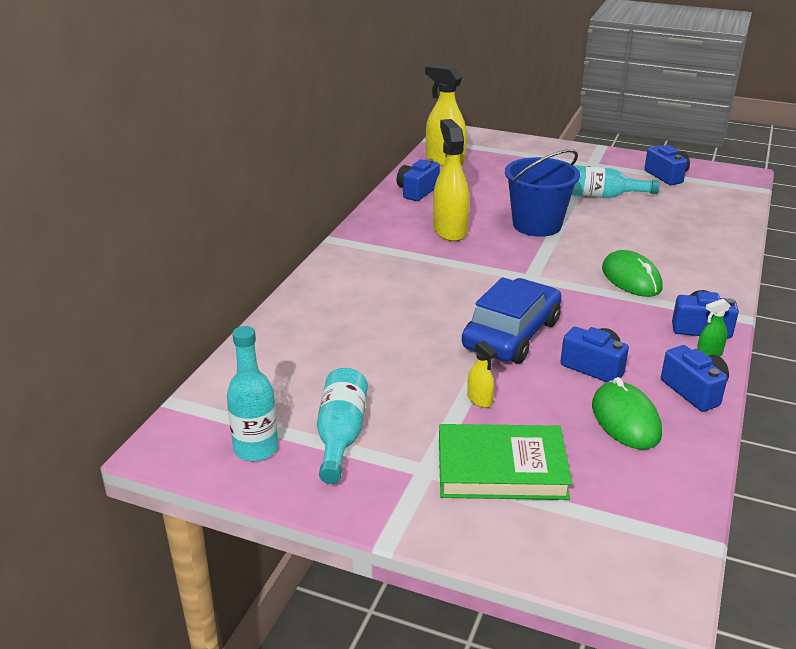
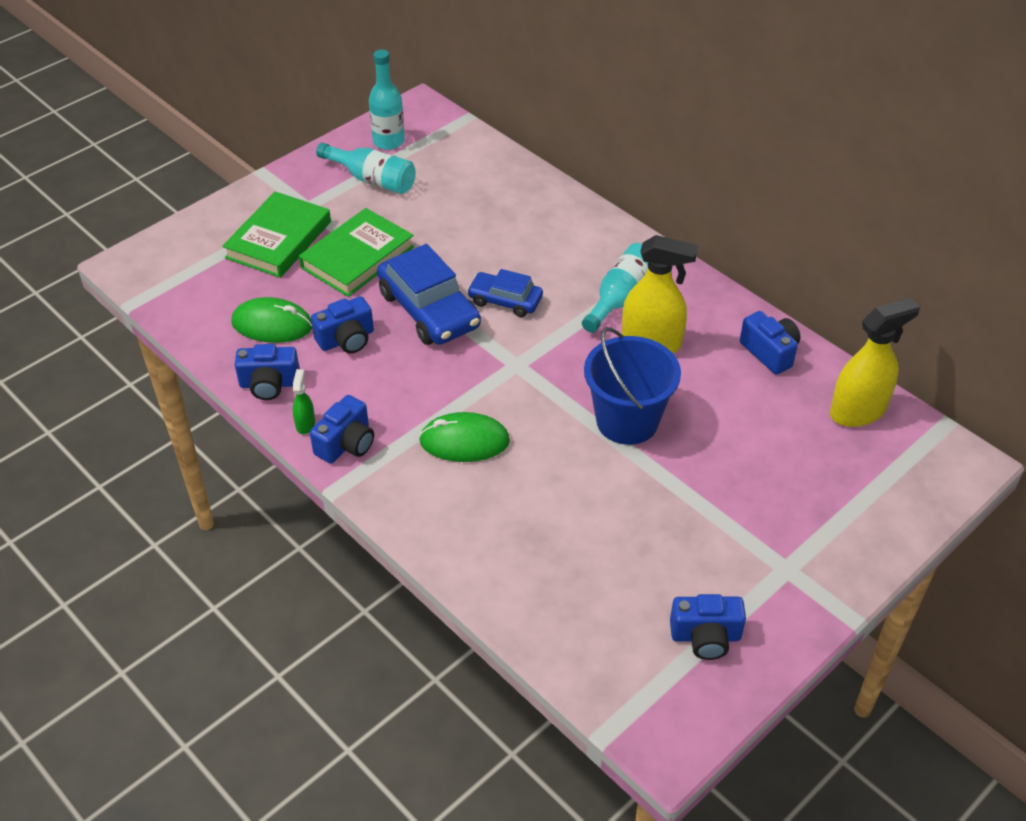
camera: 115 degrees right, 15 degrees up
(462, 300) = (505, 301): none -> blue car
(479, 400) = (357, 257): yellow spray bottle -> green book
(601, 196) = (675, 522): turquoise bottle -> turquoise bottle (620, 297)

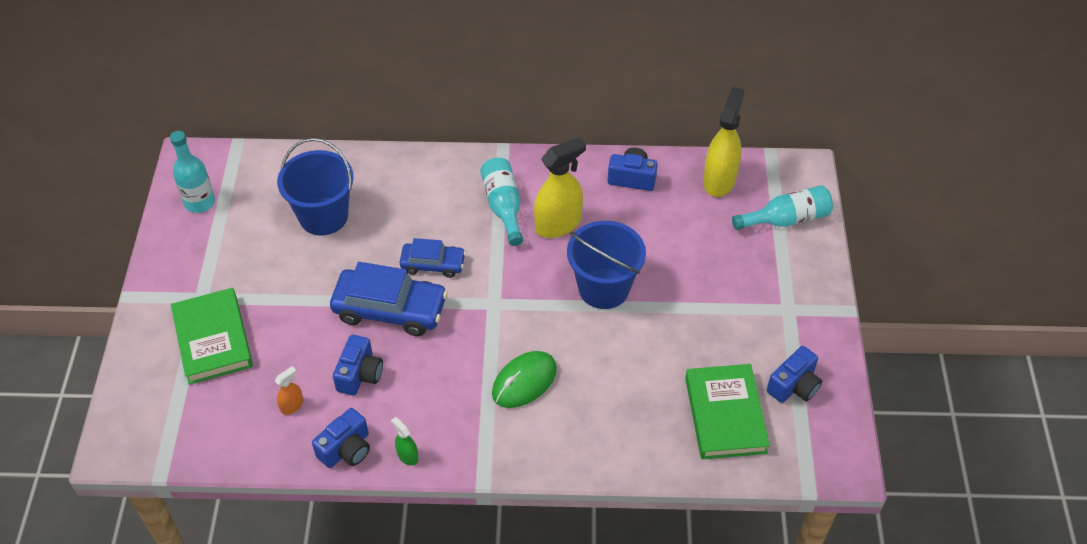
camera: 45 degrees left, 5 degrees up
(272, 324) = (292, 405): green mouse -> orange spray bottle
(346, 444) = (452, 446): blue camera -> none
(357, 257) = (290, 309): green book -> green book (725, 415)
(372, 179) = (225, 241): turquoise bottle -> turquoise bottle (786, 219)
(465, 209) = (323, 216): none -> blue bucket
(505, 301) = (433, 264): blue car -> blue car turned 150 degrees counterclockwise

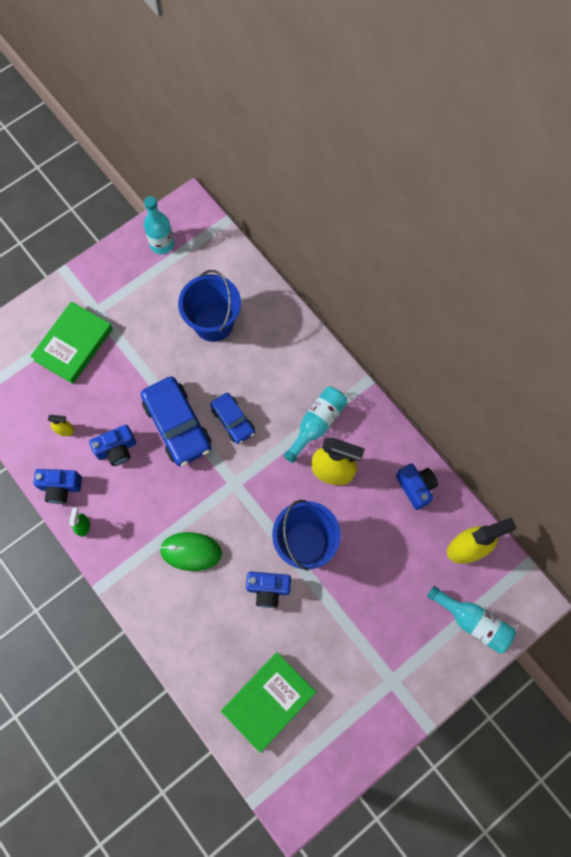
camera: 50 degrees right, 20 degrees up
(292, 405) = (65, 430): orange spray bottle -> yellow spray bottle
(794, 386) = (330, 731): blue camera -> blue camera (268, 589)

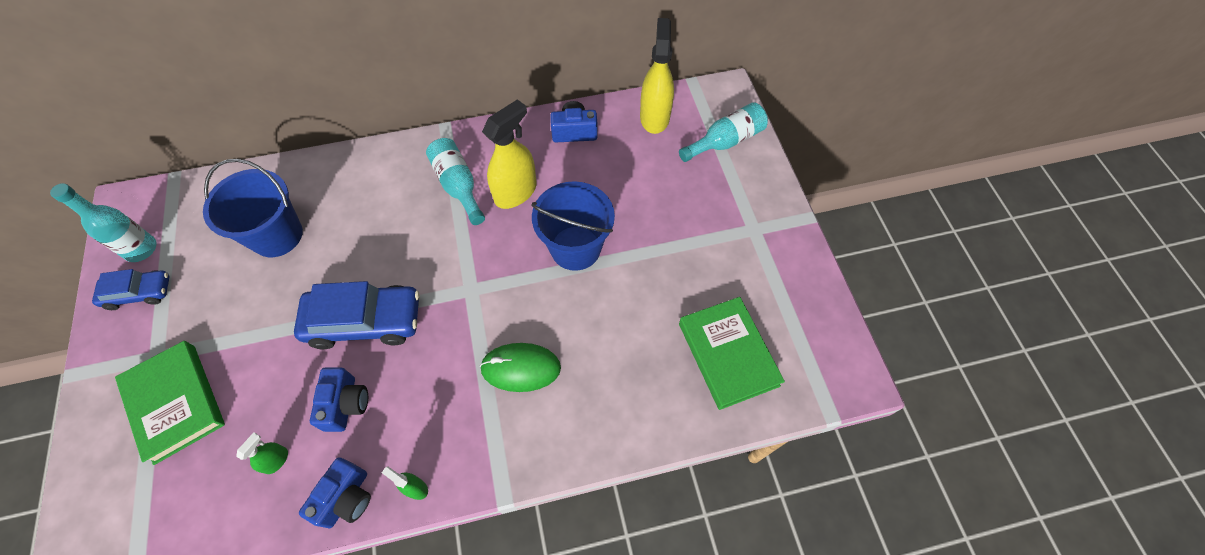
camera: 65 degrees left, 10 degrees down
(65, 430) = (276, 460): yellow spray bottle -> green spray bottle
(191, 551) = (520, 368): green mouse -> green mouse turned 60 degrees clockwise
(233, 420) = (400, 261): blue car -> blue car (139, 293)
(268, 589) = (606, 304): blue camera -> none

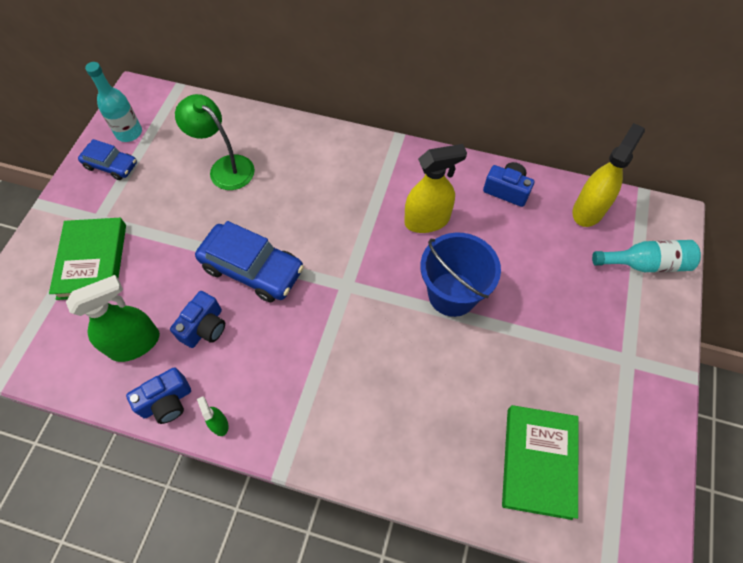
camera: 30 degrees right, 0 degrees up
(276, 460) = (135, 343): green spray bottle -> green spray bottle, size x2.16
(277, 235) = (225, 167): blue bucket -> green lamp
(458, 185) = (382, 192): turquoise bottle -> none
(520, 368) = (351, 373): green mouse -> none

